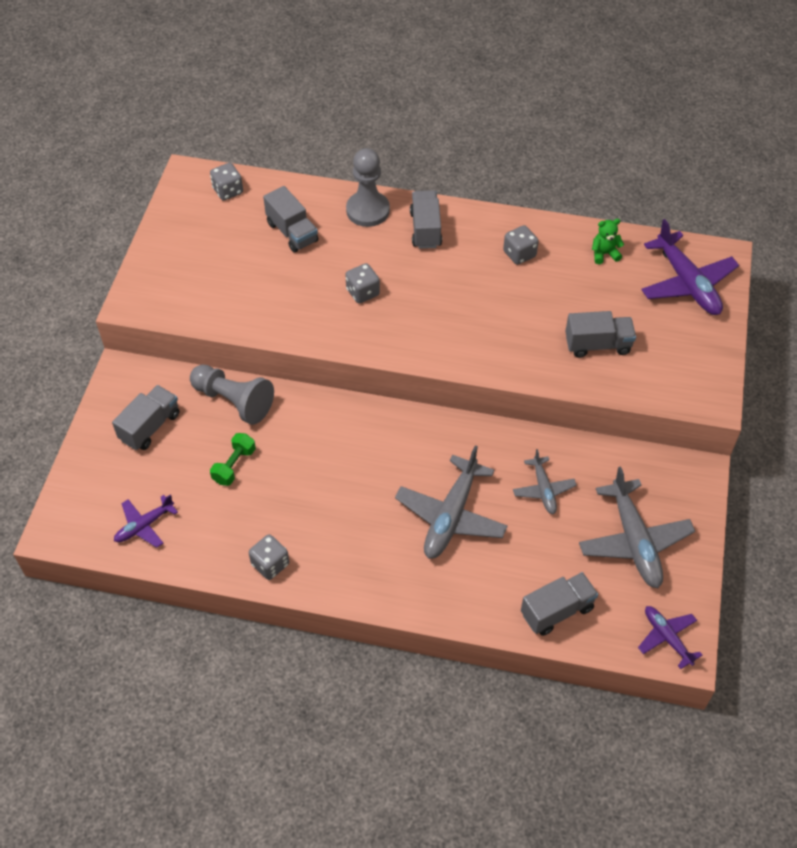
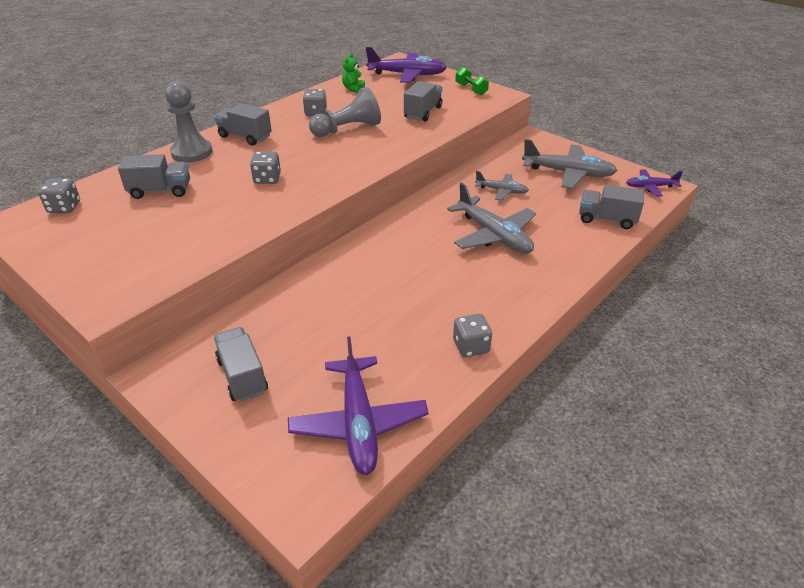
camera: 60 degrees left, 15 degrees down
(144, 526) = (358, 423): purple plane -> purple plane, size x1.78
(234, 401) = (274, 308): grey pawn -> grey pawn (347, 129)
(234, 466) = (344, 333): green dumbbell -> green dumbbell (471, 89)
(557, 611) = (606, 219): grey truck -> grey truck turned 75 degrees counterclockwise

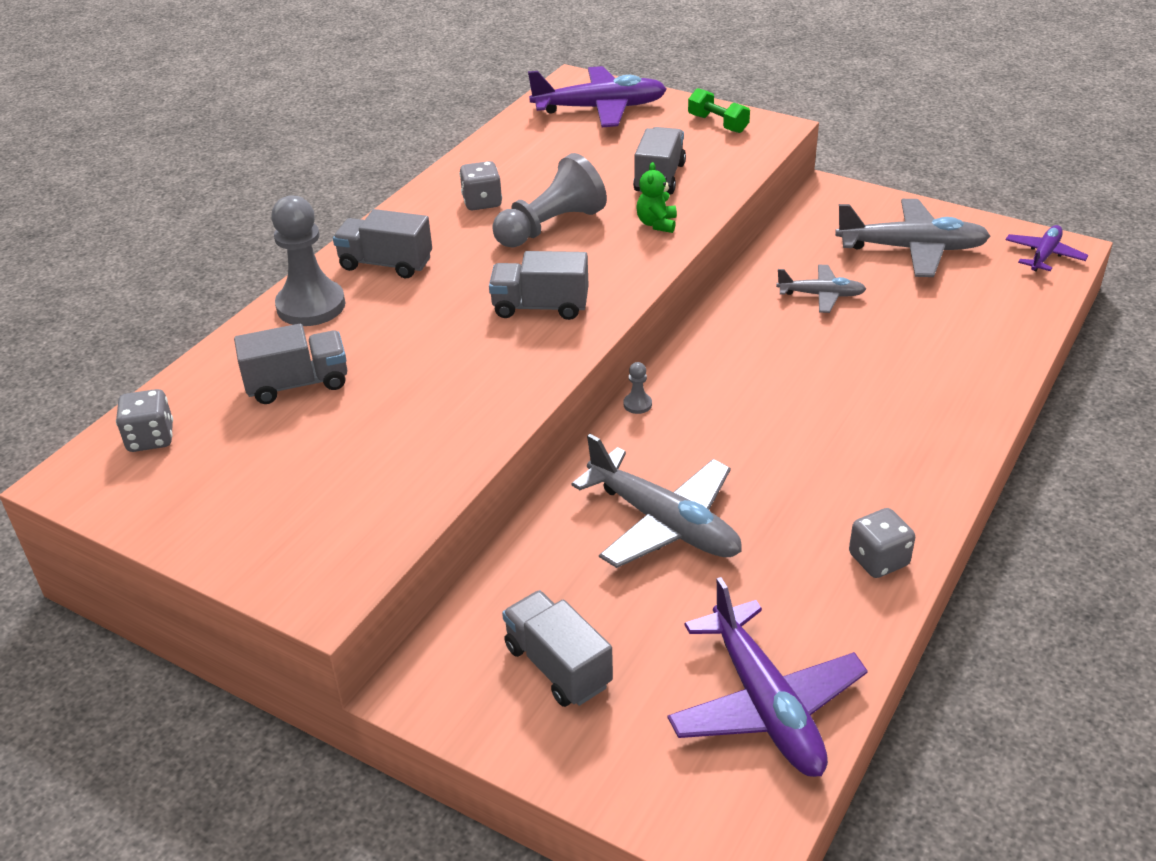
camera: 10 degrees left, 0 degrees up
(267, 179) = (464, 336): grey dice -> none
(353, 89) = (522, 147): green teddy bear -> green teddy bear (657, 224)
(364, 235) = (637, 404): none -> grey pawn
(494, 235) = (840, 374): grey plane -> grey plane (664, 523)
(606, 219) = (998, 320): grey truck -> grey truck (540, 307)
(650, 187) = (1044, 255): purple plane -> purple plane turned 135 degrees clockwise

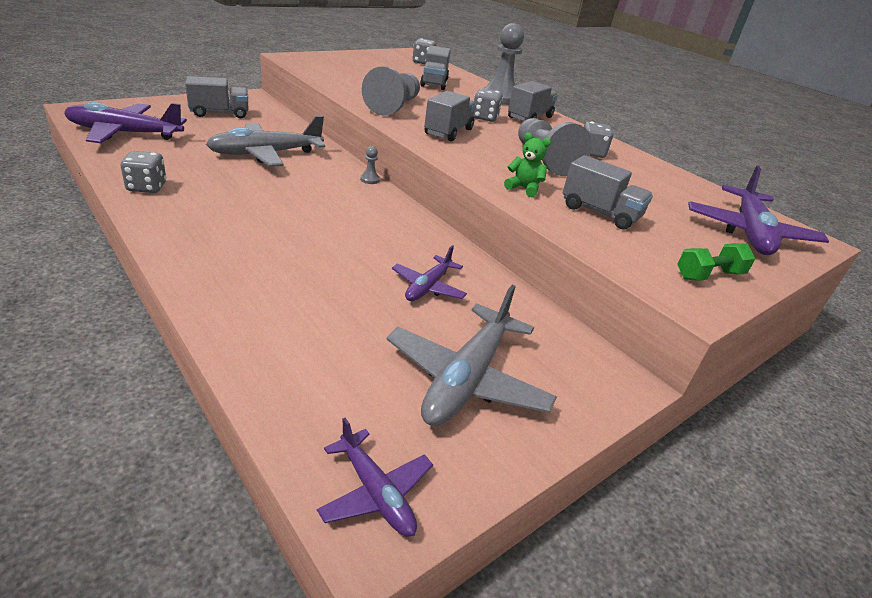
camera: 105 degrees right, 5 degrees down
(438, 296) = (484, 118): none -> grey dice
(488, 377) = (394, 106): none -> grey pawn
(821, 295) = (428, 287): grey plane -> purple plane

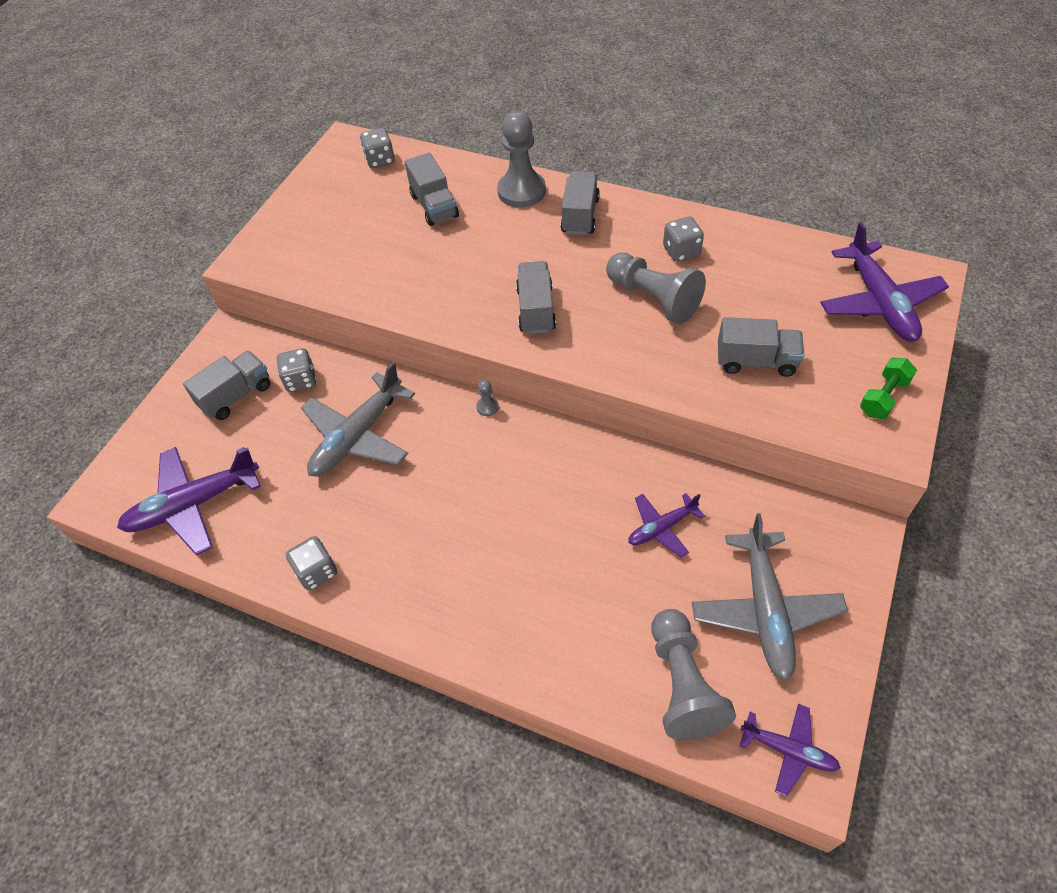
camera: 20 degrees left, 20 degrees up
(394, 106) = (445, 295): grey pawn -> grey pawn (682, 684)
(428, 287) = (661, 528): purple plane -> purple plane turned 60 degrees clockwise
(484, 118) = (542, 251): grey dice -> grey dice (301, 380)
(524, 188) = (673, 367): green teddy bear -> none

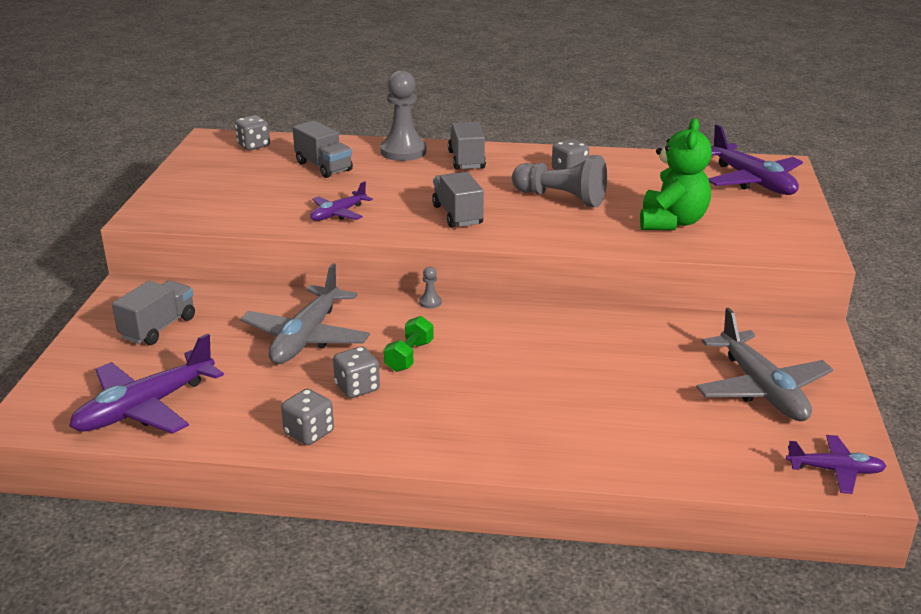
camera: 20 degrees left, 25 degrees down
(301, 380) = (225, 309): grey dice -> grey dice (357, 388)
(661, 528) = (639, 354): purple plane -> purple plane (338, 214)
(682, 684) = (716, 446): grey pawn -> none
(756, 361) = (672, 222): grey truck -> green teddy bear
(883, 397) = (789, 229): green dumbbell -> green dumbbell (409, 356)

